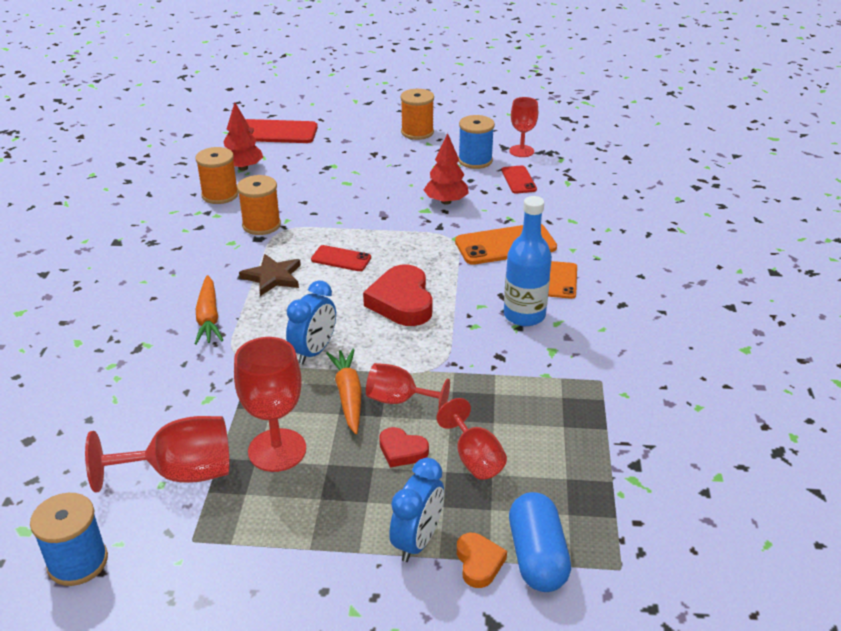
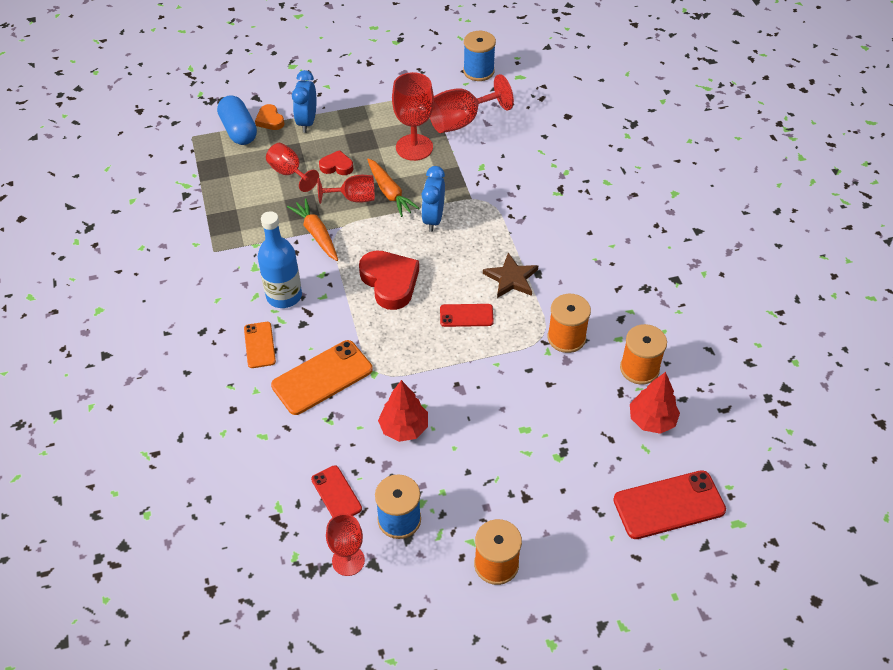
camera: 160 degrees right, 15 degrees up
(208, 317) = (531, 226): orange carrot -> orange carrot (316, 234)

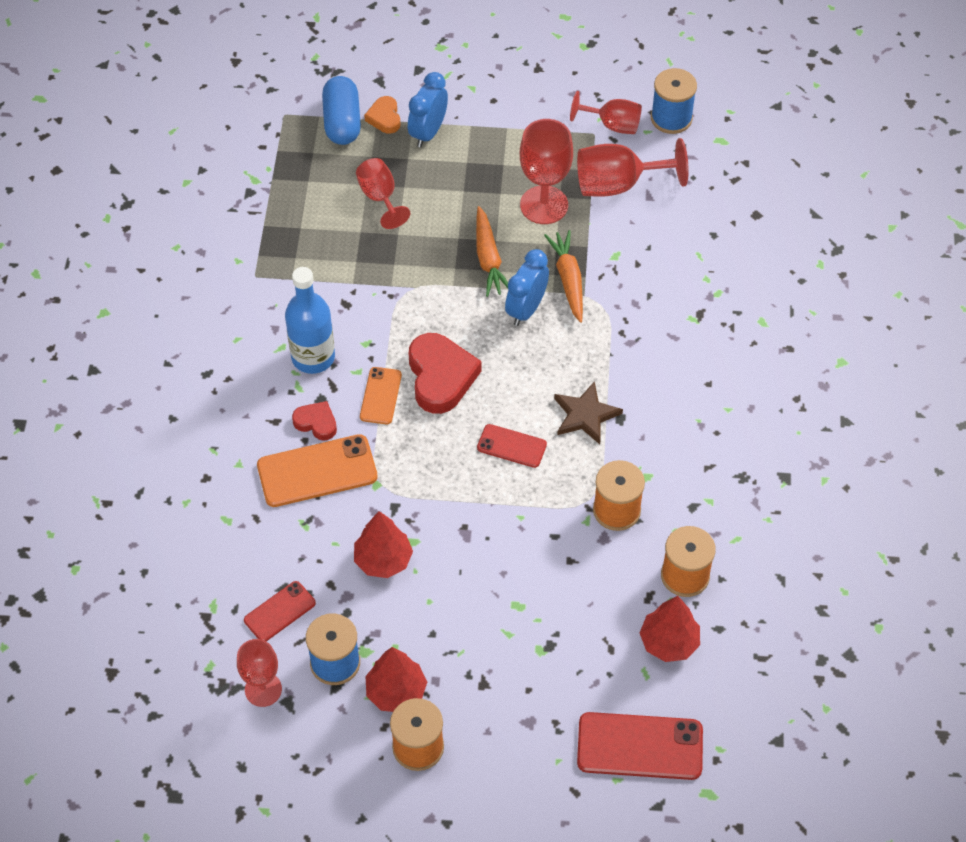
camera: 20 degrees right, 5 degrees up
(259, 345) = (263, 410): orange phone -> orange phone (380, 396)
(316, 234) = (380, 289): orange carrot -> orange carrot (568, 280)
(336, 494) = (279, 611): red phone -> red phone turned 60 degrees clockwise
(337, 166) = (440, 204): red heart -> red heart (316, 423)
(353, 198) = (442, 254): red goblet -> red goblet (612, 125)
(459, 526) = (396, 692): none -> red tree

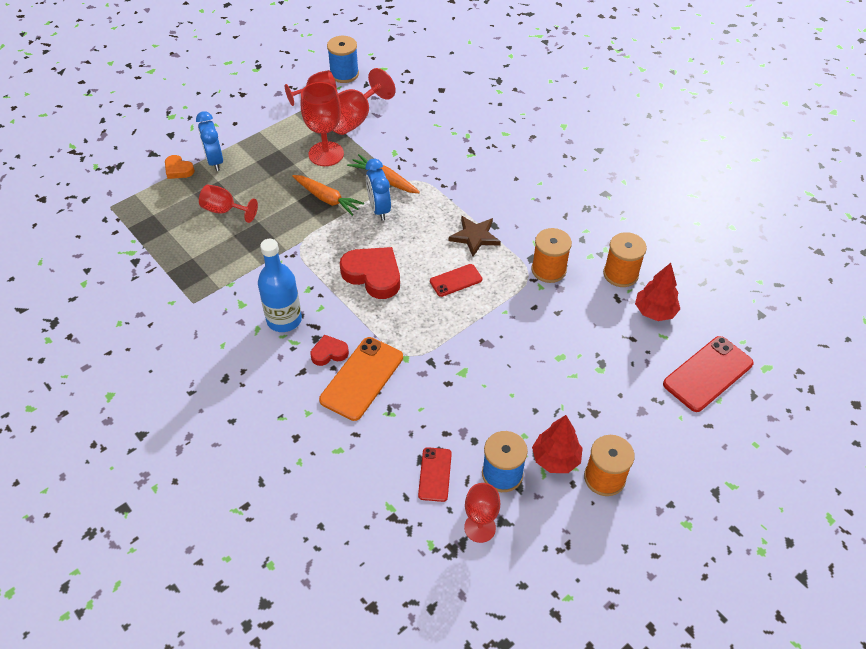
camera: 45 degrees left, 5 degrees down
(342, 122) = (153, 188): blue capsule -> none
(380, 396) = (350, 310): orange phone -> none
(383, 560) = (460, 394): red tree -> none

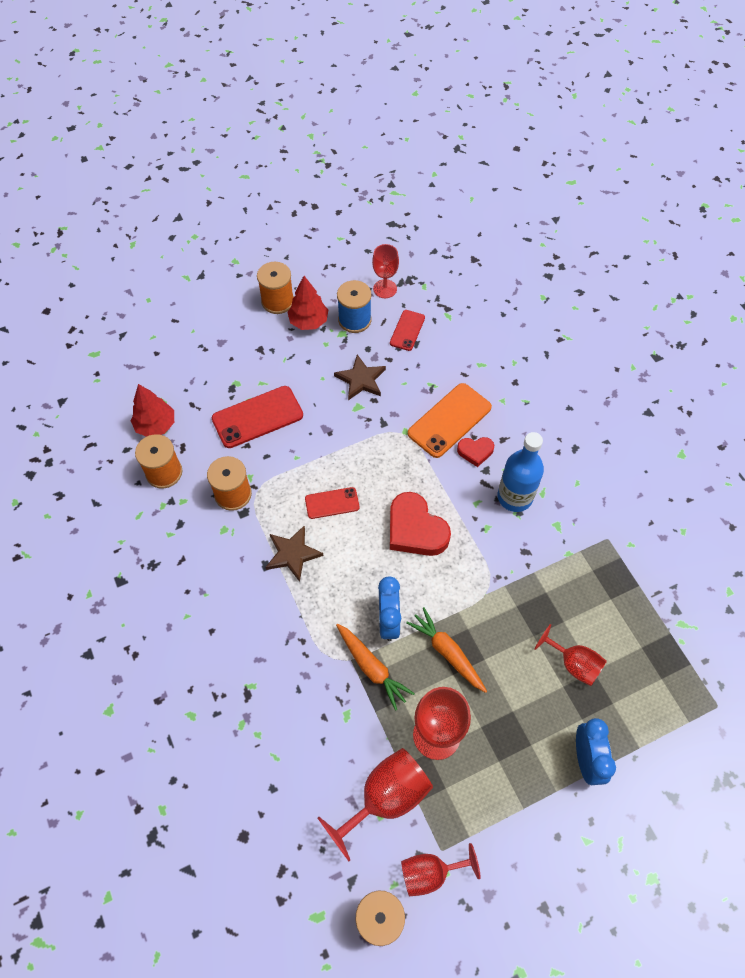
camera: 165 degrees left, 10 degrees up
(178, 170) = (634, 753): orange heart -> none
(469, 402) = (361, 379): none -> brown star
(708, 374) = (147, 359): red phone -> red phone (257, 417)

